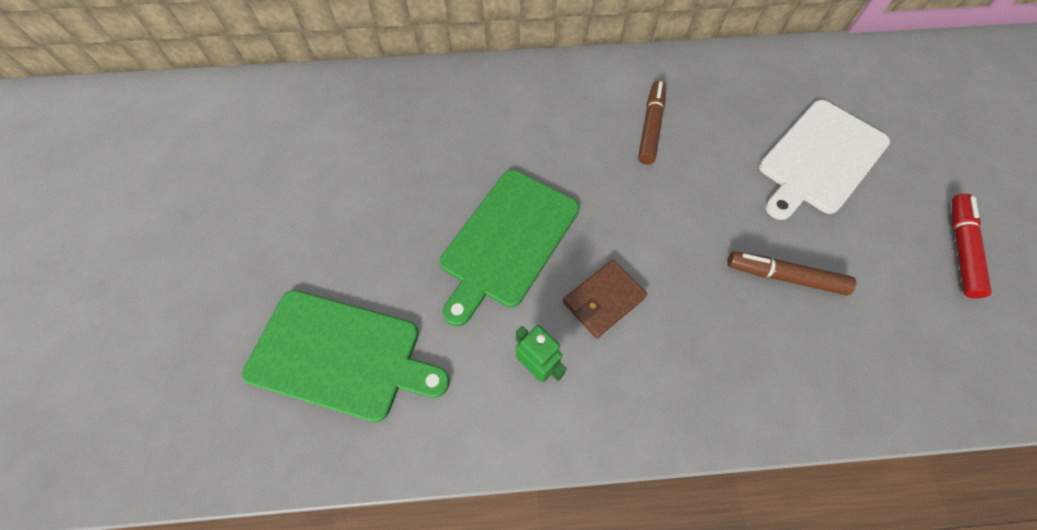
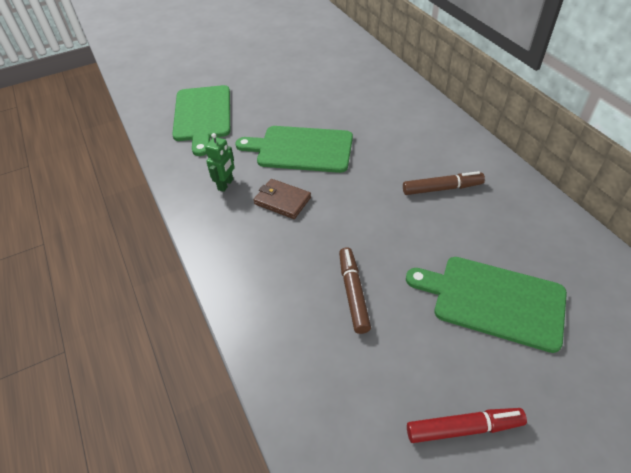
camera: 70 degrees right, 15 degrees down
(820, 159) = (493, 301): white cutting board -> green cutting board

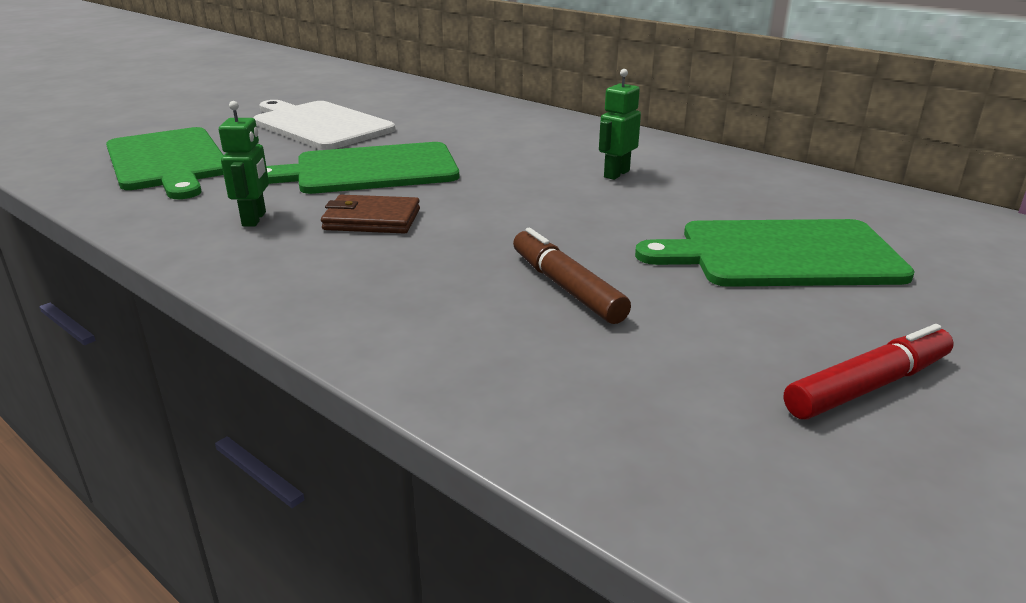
camera: 25 degrees left, 20 degrees down
(293, 92) = (319, 125): none -> white cutting board
(442, 188) = (616, 174): brown marker -> green robot

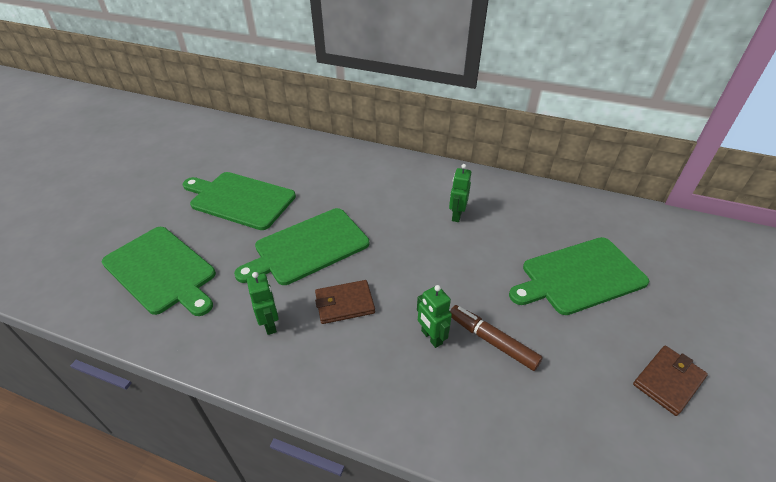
camera: 20 degrees left, 15 degrees up
(319, 125) = (240, 199): white cutting board -> green cutting board
(471, 267) = (431, 337): none -> green robot
(867, 386) = (668, 381): red marker -> brown wallet

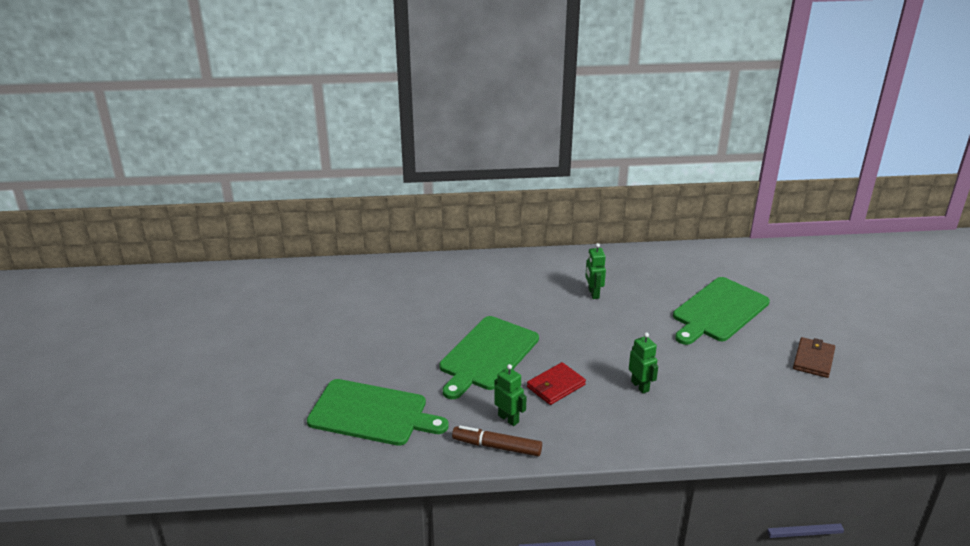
camera: 25 degrees left, 10 degrees down
(240, 199) = (384, 336): green cutting board -> none
(344, 304) = (555, 386): brown wallet -> red wallet
(431, 337) = (640, 386): green robot -> green robot turned 150 degrees counterclockwise
(492, 341) = (685, 374): brown marker -> brown marker (497, 446)

